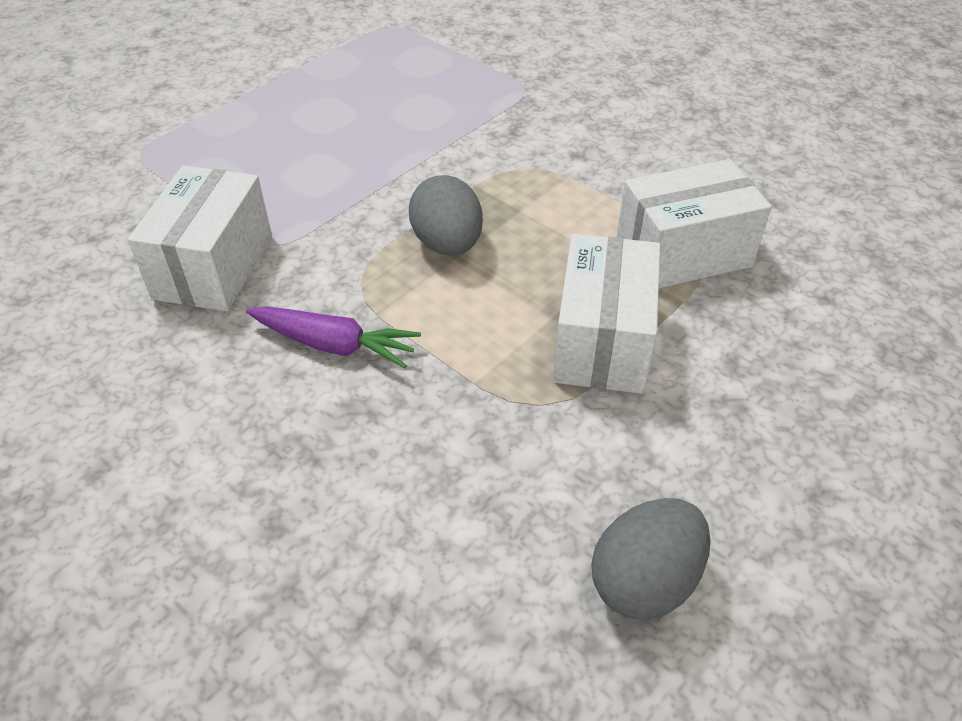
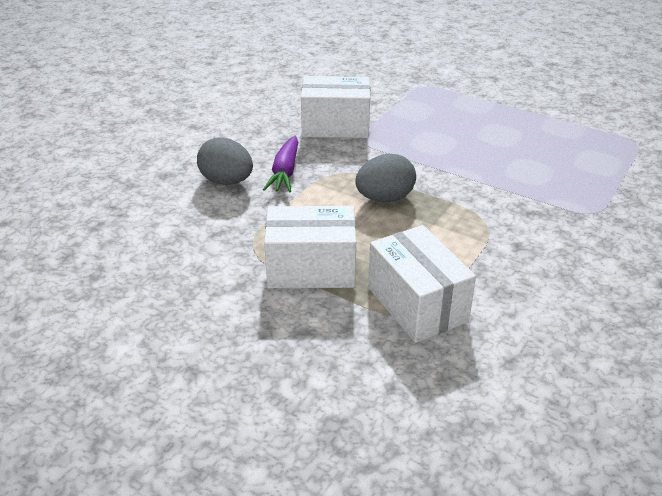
camera: 80 degrees right, 10 degrees down
(644, 581) = (129, 294): grey egg -> grey egg (227, 181)

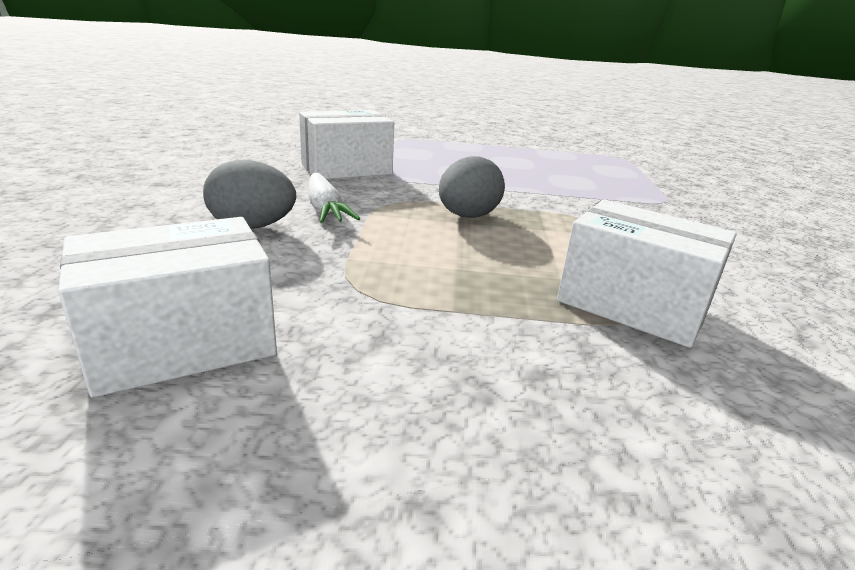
camera: 30 degrees left, 10 degrees down
(285, 172) = (325, 209): purple carrot -> white carrot
(311, 269) = (463, 296): white box -> white box (183, 344)

